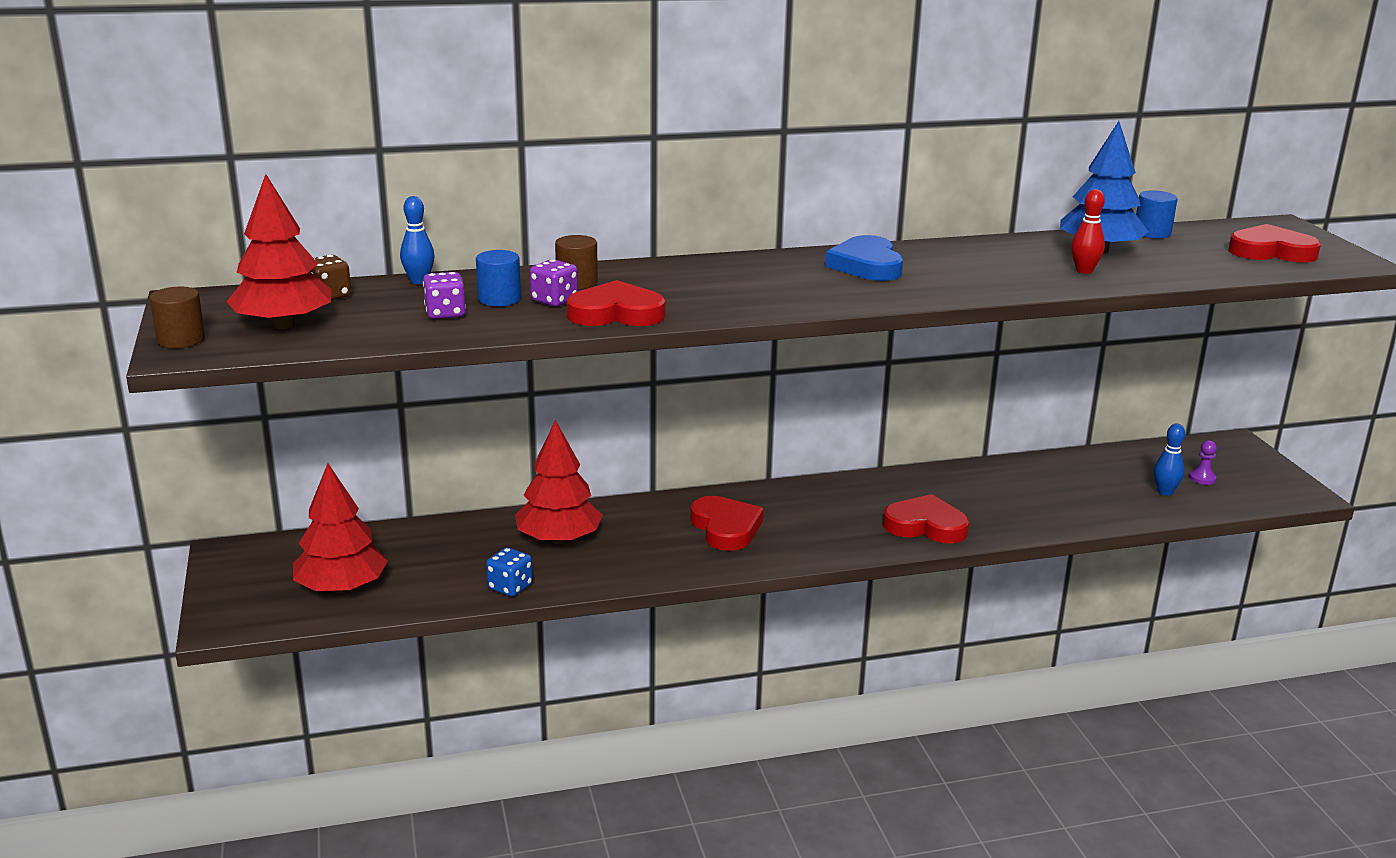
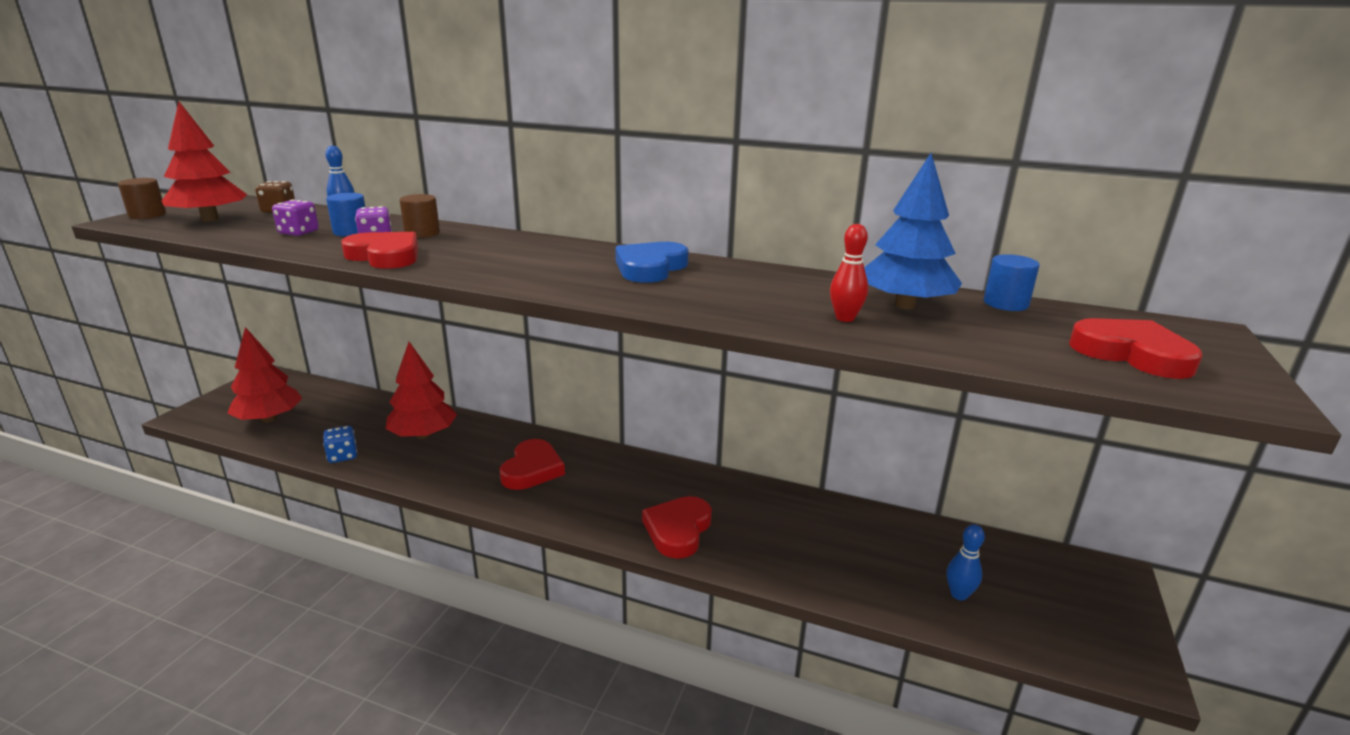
camera: 35 degrees right, 0 degrees up
(925, 526) = (678, 530): red heart -> red heart turned 120 degrees counterclockwise
(1202, 478) = (1023, 597): purple pawn -> none

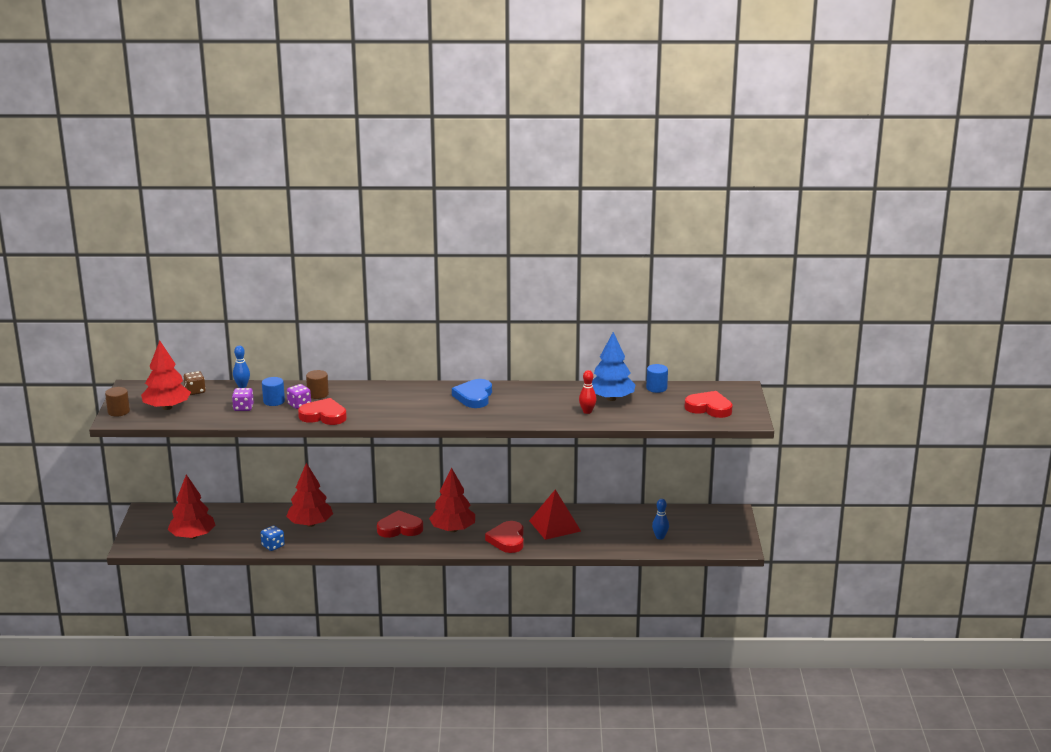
camera: 20 degrees left, 0 degrees up
(532, 469) = (400, 528): red heart -> red heart turned 90 degrees counterclockwise
(606, 489) = (453, 529): none -> red tree
(770, 522) = (554, 526): none -> red pyramid

